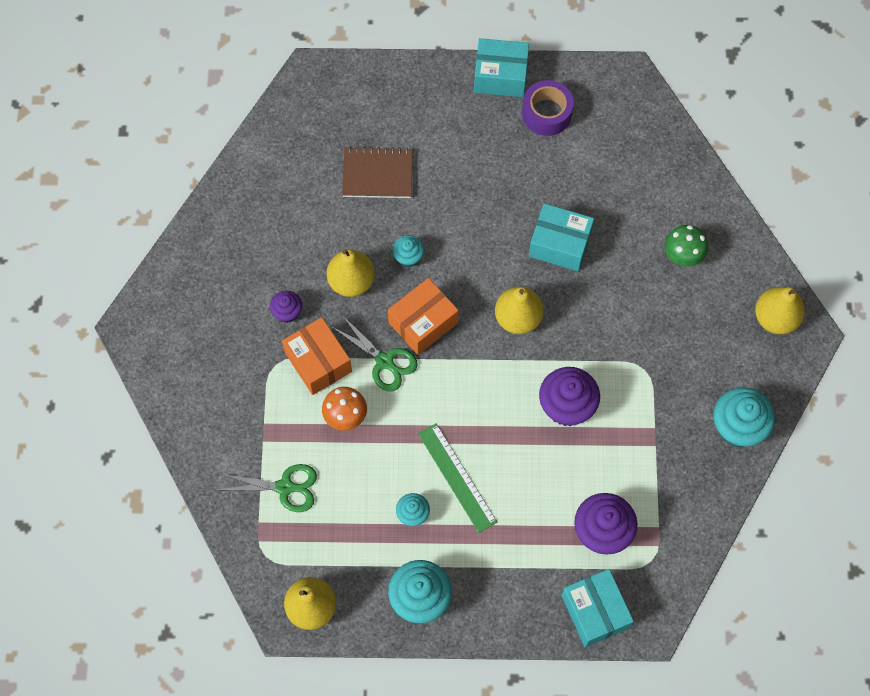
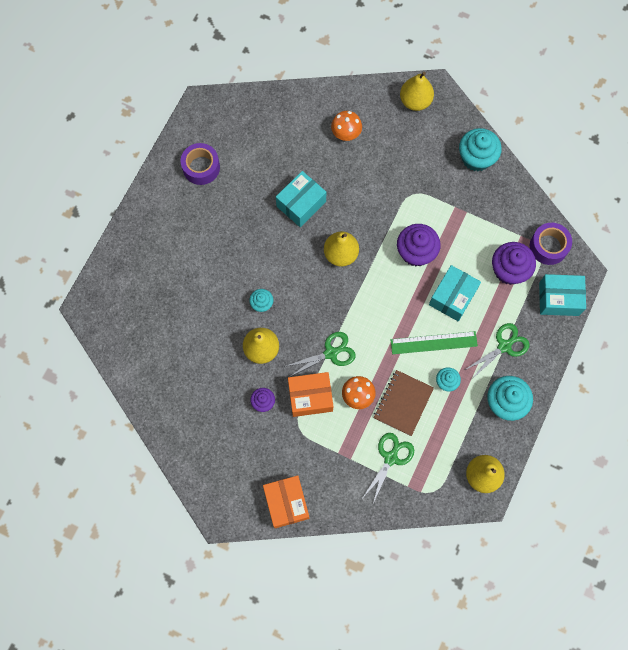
camera: 65 degrees left, 5 degrees up
(377, 174) = (189, 296): brown notebook -> brown notebook (403, 403)
(423, 322) = (314, 315): orange box -> orange box (286, 503)
(496, 567) = (505, 346): none -> green scissors
(500, 76) = (157, 183): turquoise box -> turquoise box (452, 297)
(662, 569) = (548, 246): none -> purple tape
(683, 255) = (346, 133): green mushroom -> orange mushroom

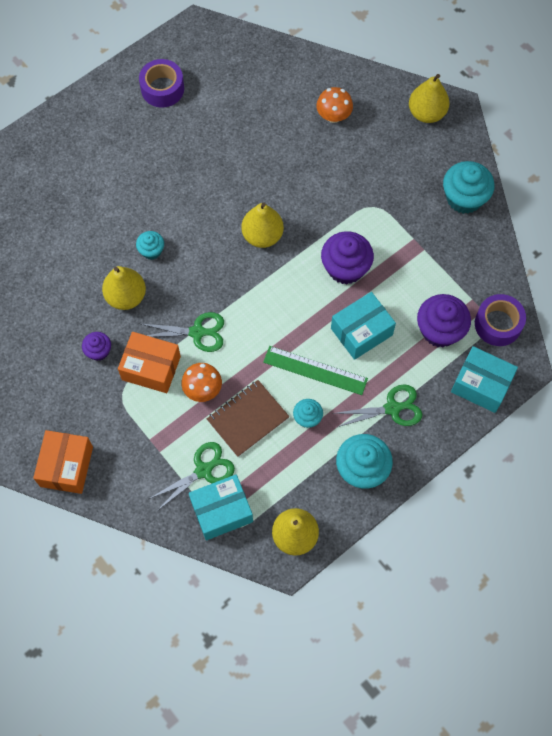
camera: 25 degrees right, 5 degrees down
(301, 204) = (247, 167): turquoise box -> turquoise box (222, 511)

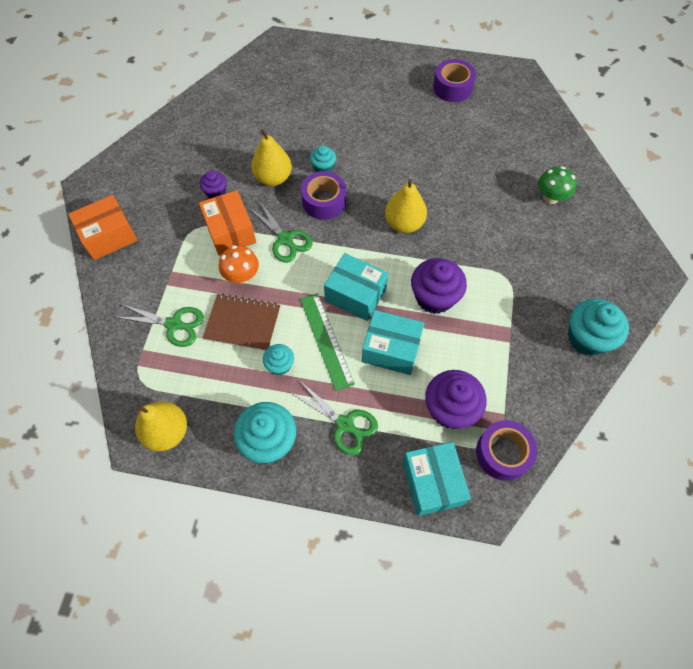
camera: 50 degrees right, 5 degrees down
(187, 276) = (324, 201): none -> purple tape
(222, 511) = (149, 362): turquoise box -> turquoise box (355, 295)
(333, 116) = (550, 197): orange mushroom -> green mushroom
(426, 113) = (627, 256): yellow pear -> none

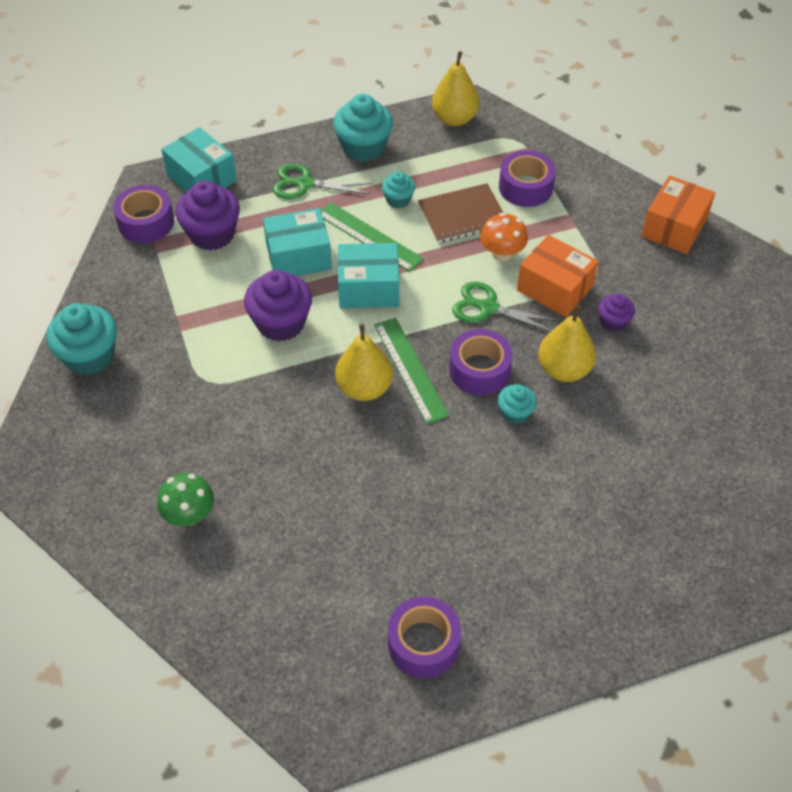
camera: 150 degrees right, 10 degrees down
(175, 324) = (525, 187): green scissors -> purple tape
(366, 222) = (410, 369): none -> green ruler

